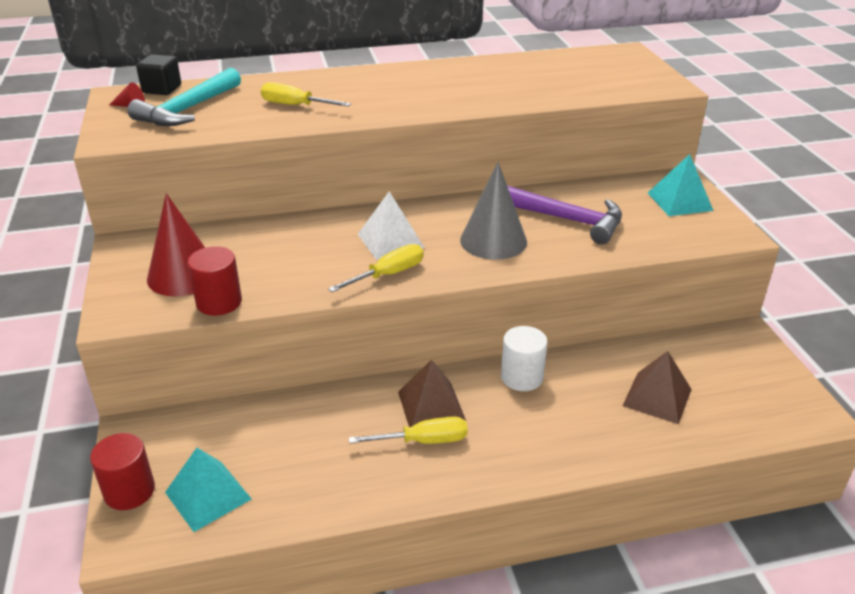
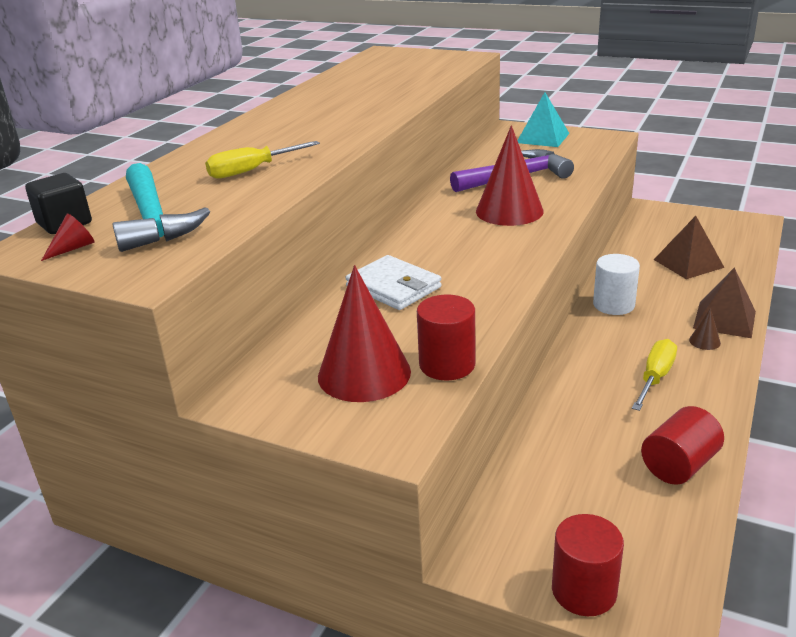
camera: 50 degrees left, 5 degrees down
(208, 495) = (634, 531): turquoise pyramid -> none
(306, 494) = (679, 465): none -> red cylinder
(309, 240) = (393, 287): none -> white wallet
(388, 274) = (505, 267): yellow screwdriver -> none
(390, 240) = (450, 250): white pyramid -> none
(431, 406) = (611, 358): brown pyramid -> brown pyramid (724, 319)
(493, 241) = (509, 211): grey cone -> red cone
(514, 453) = (704, 341): none -> brown cone

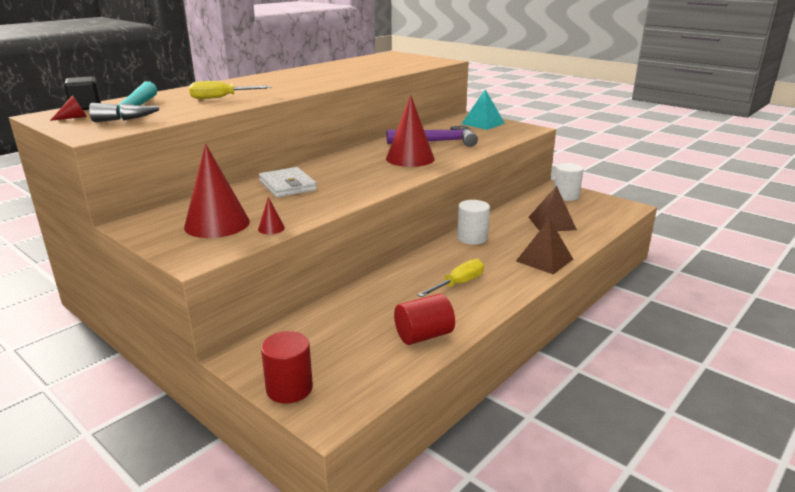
camera: 15 degrees right, 5 degrees down
(447, 364) = (271, 228): red cylinder -> red cone
(671, 219) = (565, 196): none -> white cylinder
(704, 341) = (516, 270): brown cone -> none

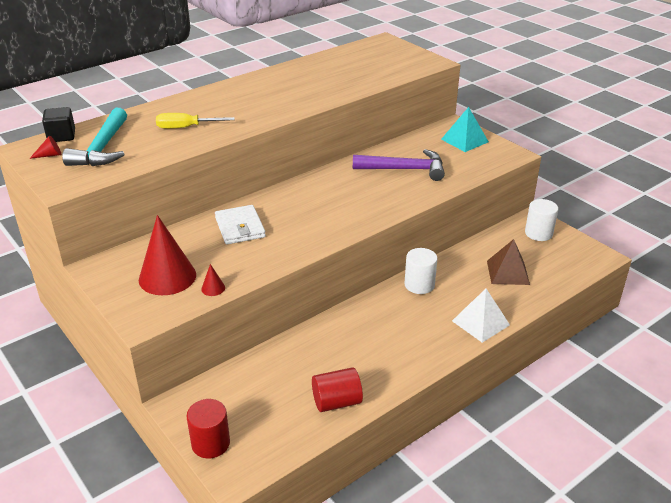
camera: 10 degrees right, 10 degrees up
(410, 158) = (368, 195): red cone -> none
(458, 284) = (386, 344): yellow screwdriver -> none
(544, 260) = (480, 322): brown pyramid -> white pyramid

